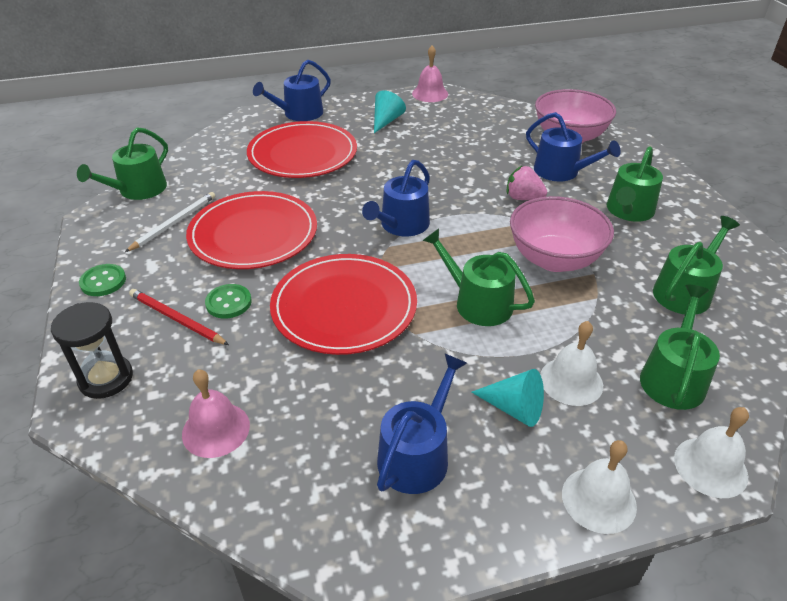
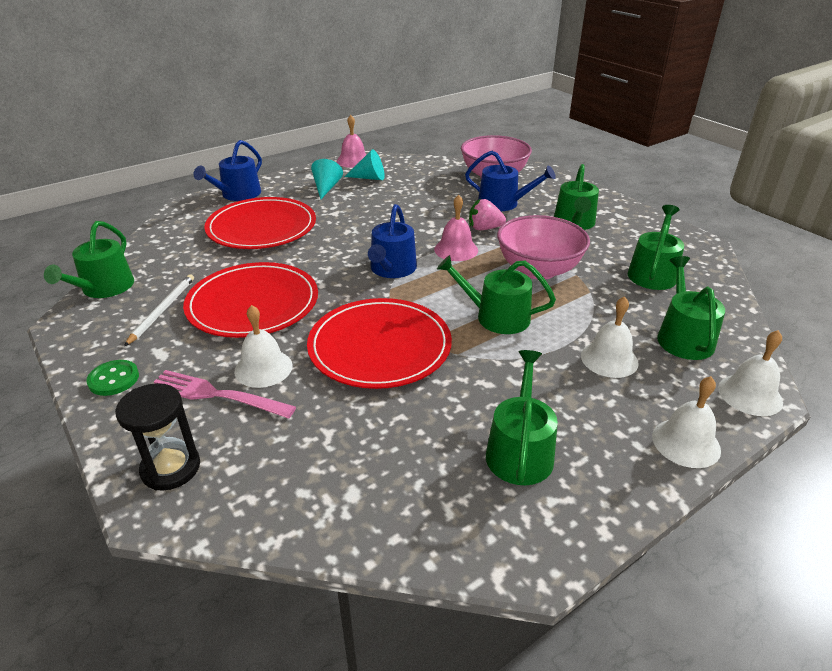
camera: 20 degrees left, 5 degrees down
(176, 319) = (217, 395): red pencil -> pink fork
(216, 429) = (317, 482): pink bell -> pink bell (456, 249)
(228, 302) = (263, 368): green button -> white bell
(417, 454) = (519, 450): blue watering can -> green watering can
(514, 408) = (577, 391): turquoise cone -> turquoise cone (369, 178)

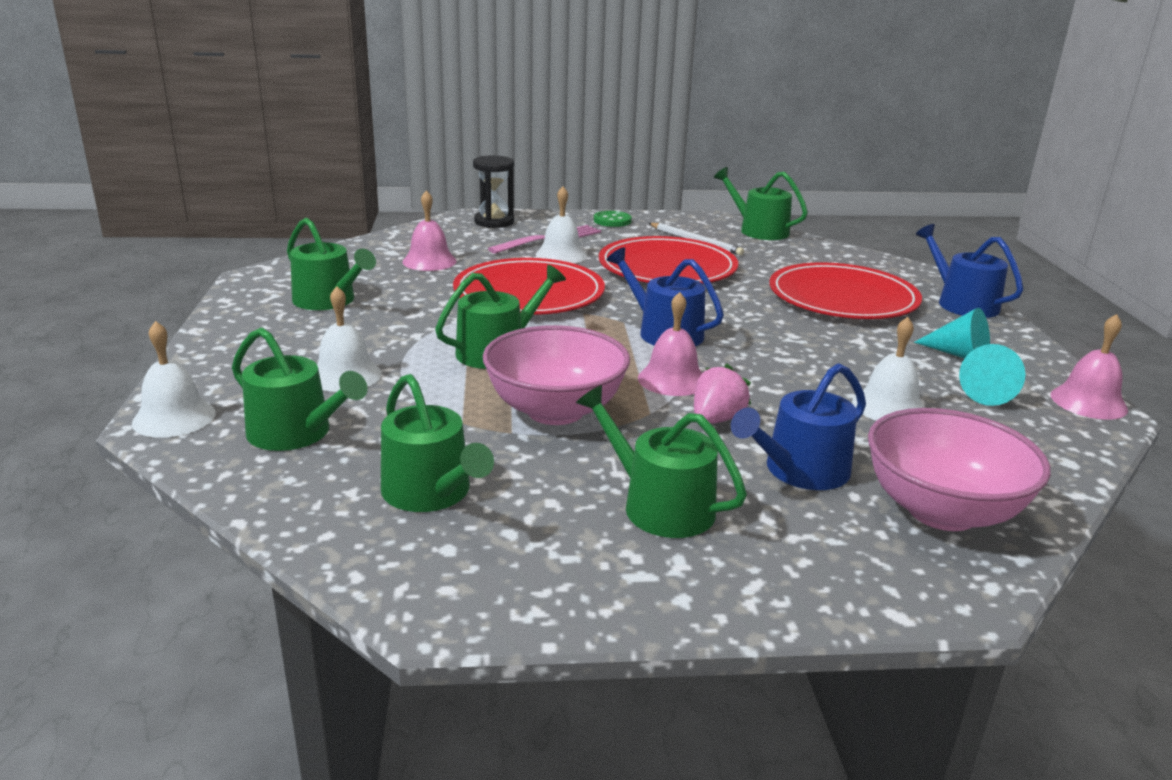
camera: 120 degrees right, 10 degrees down
(356, 445) = (429, 261): none -> pink bell
(686, 442) = (209, 357): white bell -> white bell (889, 407)

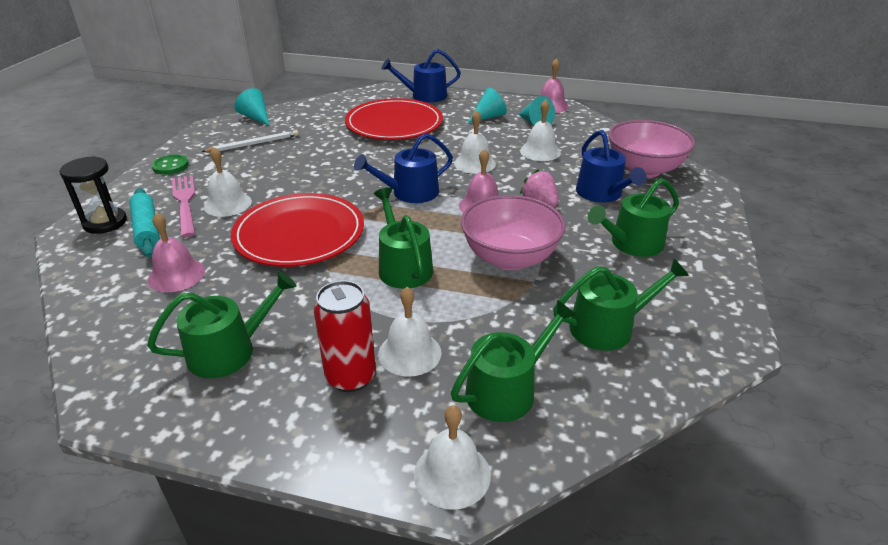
camera: 70 degrees left, 10 degrees up
(303, 354) = (351, 377): none -> red can
(494, 237) = (147, 229): none -> turquoise rolling pin
(667, 267) = (296, 166): red plate -> none
(759, 230) = (256, 117): green watering can -> turquoise cone
(788, 362) = (474, 163): none -> white bell

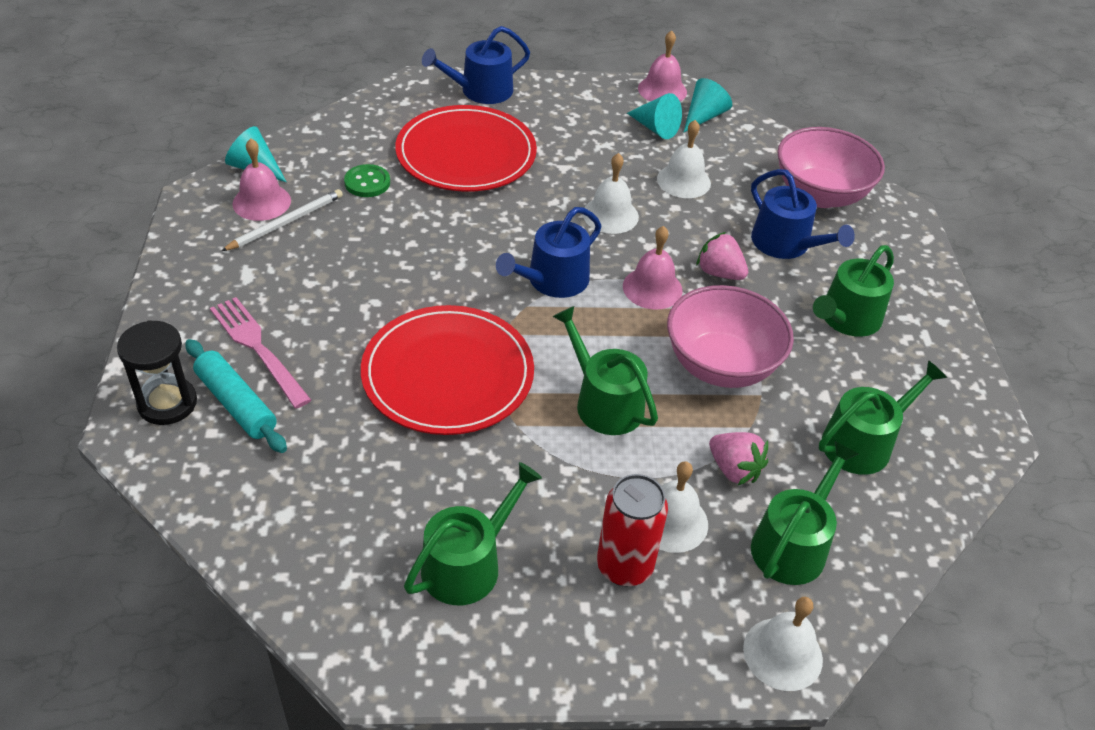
camera: 20 degrees left, 10 degrees up
(170, 166) = (189, 284): green button -> green button (367, 182)
(176, 275) = (329, 469): pink bell -> pink bell (261, 202)
(228, 204) = (320, 340): white bell -> none
(483, 326) = (734, 469): none -> pink strawberry
(488, 117) = (588, 123): turquoise cone -> turquoise cone (703, 116)

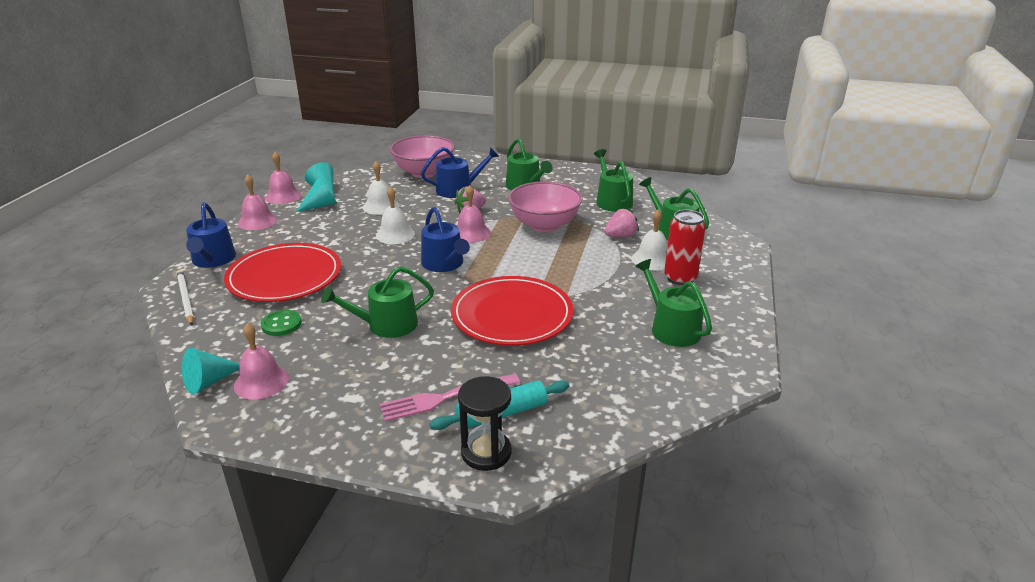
camera: 70 degrees left, 15 degrees down
(286, 222) = (300, 370): white pencil -> white pencil (185, 298)
(585, 92) = (257, 221): none -> pink bell
(604, 402) = (558, 264): green watering can -> green watering can (386, 325)
(783, 653) = (737, 246): white bell -> none

